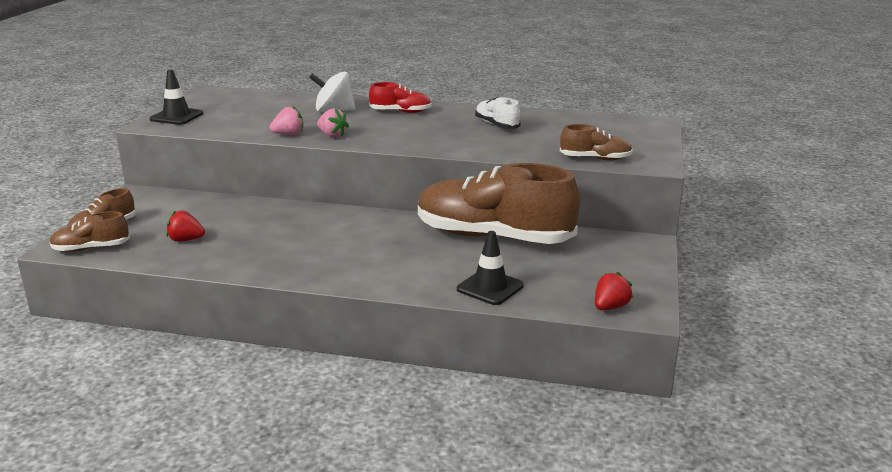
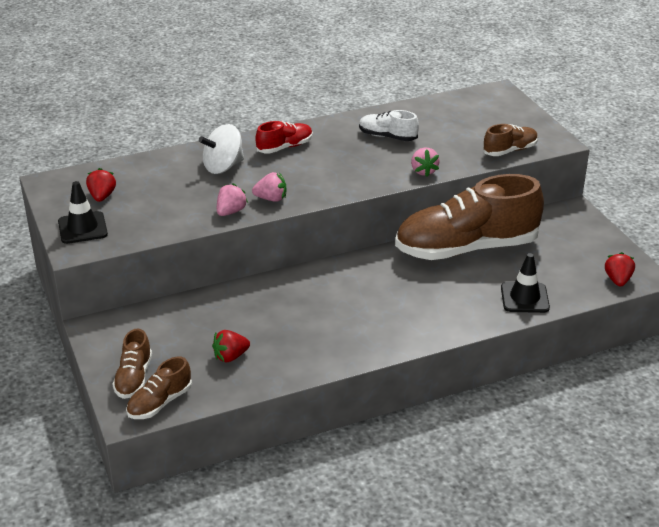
camera: 35 degrees left, 10 degrees up
(222, 105) = (102, 196): none -> red strawberry
(488, 151) = (423, 171): none -> pink strawberry

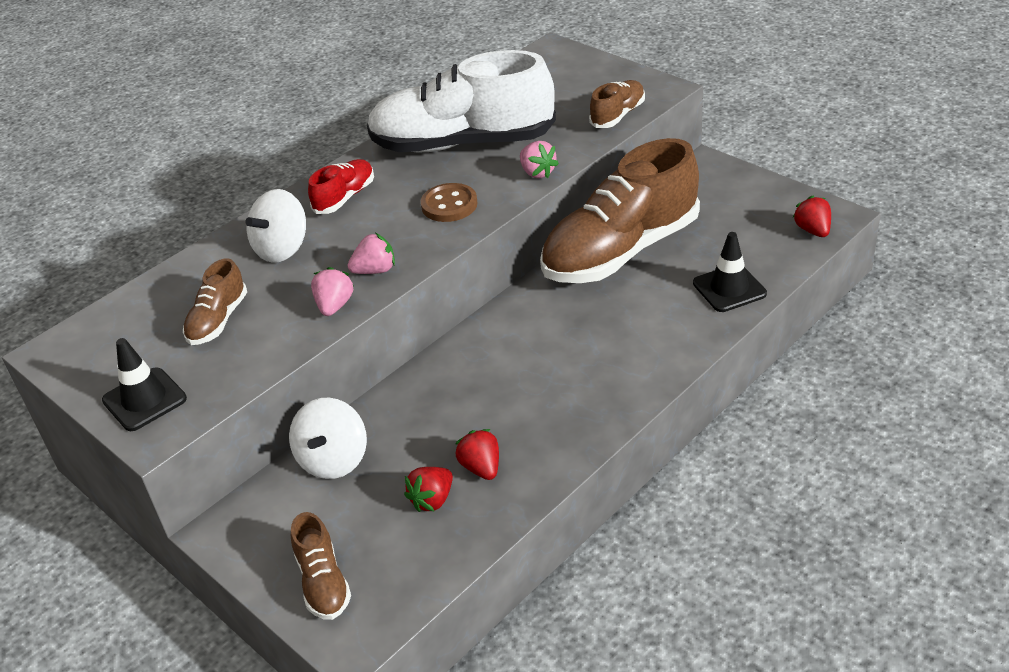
camera: 20 degrees left, 5 degrees up
(102, 196) = (143, 345): red strawberry -> red strawberry (481, 467)
(160, 403) = (382, 603): brown shoe -> brown shoe (218, 320)
(187, 312) = (334, 460): none -> white spinning top
(349, 173) = (449, 205): none -> brown button
(387, 137) = (463, 144): white shoe -> white shoe, size x2.26

